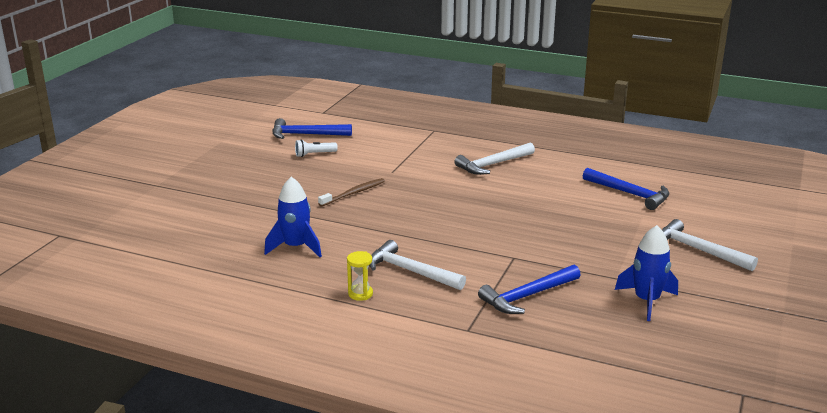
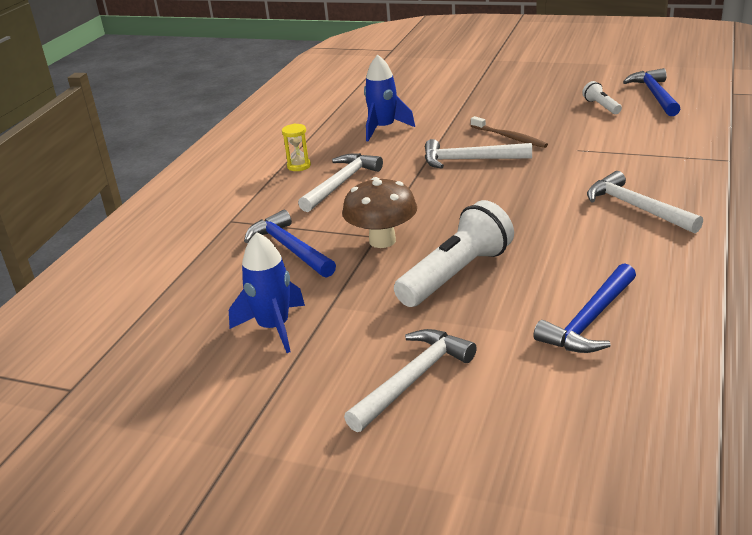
camera: 90 degrees right, 5 degrees up
(389, 212) = (469, 160): none -> white hammer
(521, 255) = (382, 241): none -> brown mushroom
(574, 229) = (456, 274): none -> white flashlight

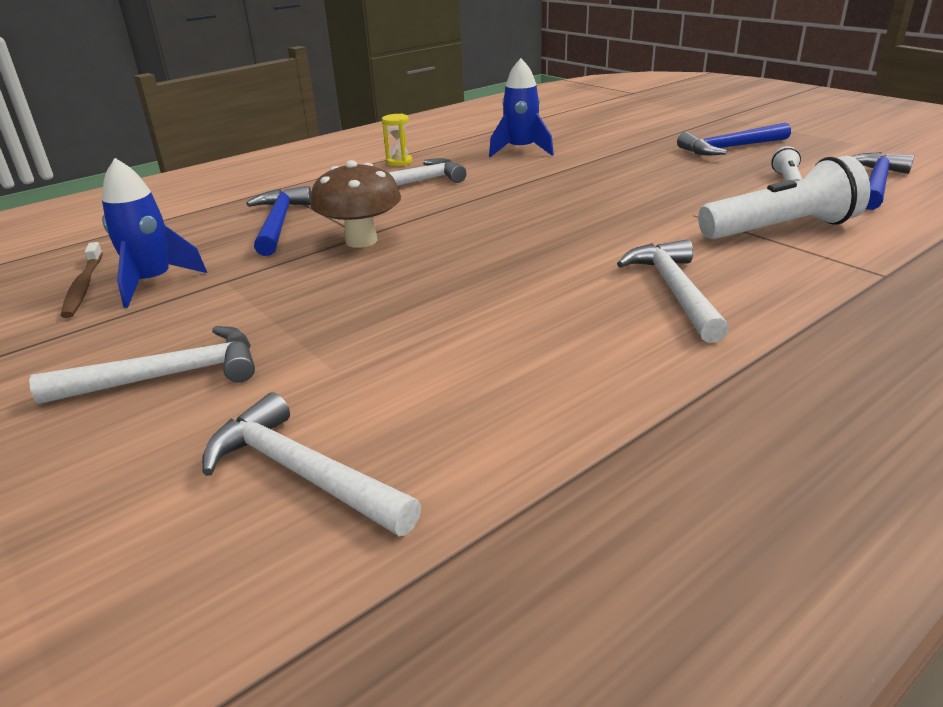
camera: 30 degrees right, 0 degrees up
(456, 274) = (373, 292): white flashlight -> white flashlight (781, 229)
(469, 160) = (559, 195): white hammer -> white hammer (302, 473)
(510, 137) = (633, 185): brown toothbrush -> brown toothbrush (83, 287)
(589, 320) = (426, 392): blue hammer -> blue hammer (730, 148)

